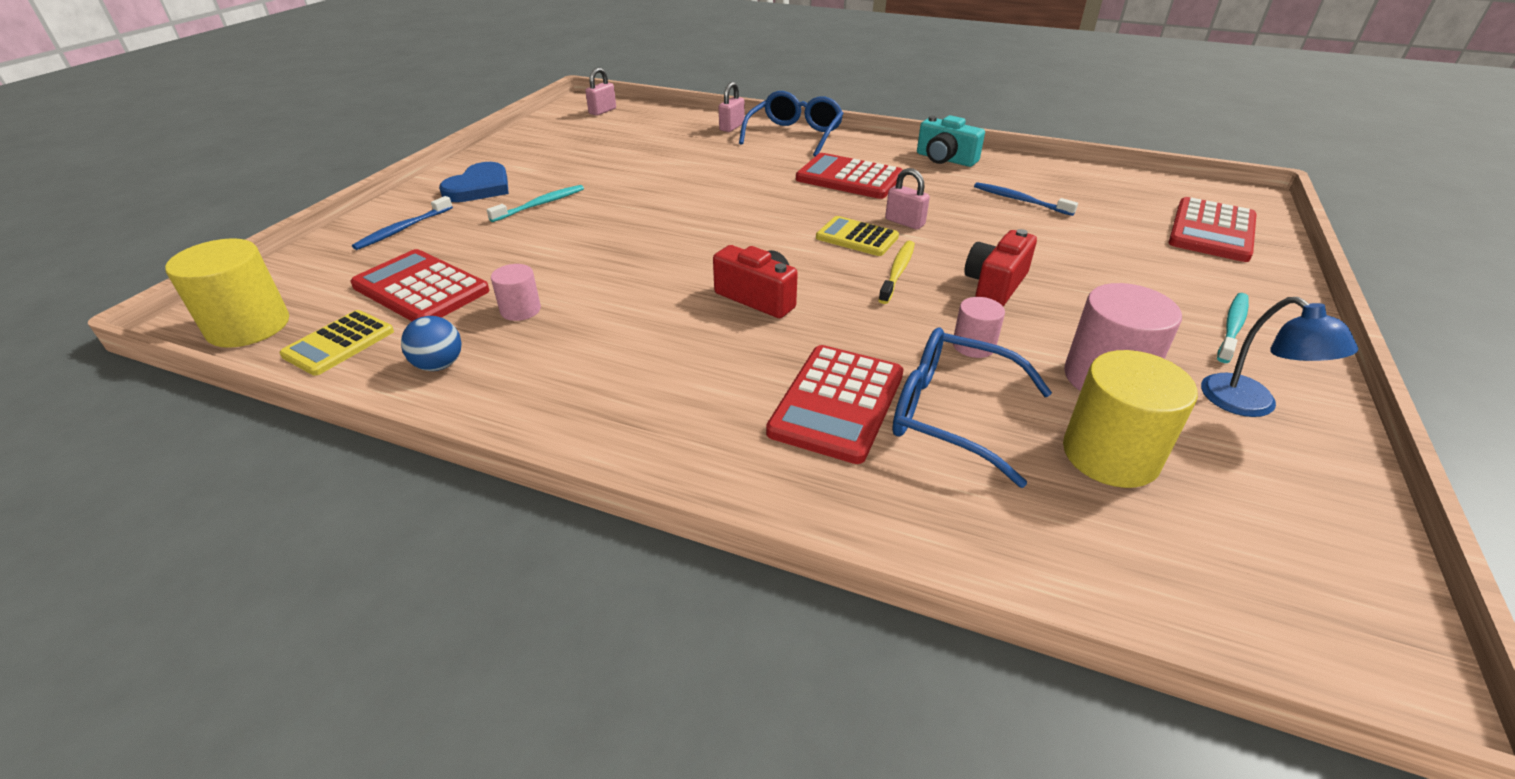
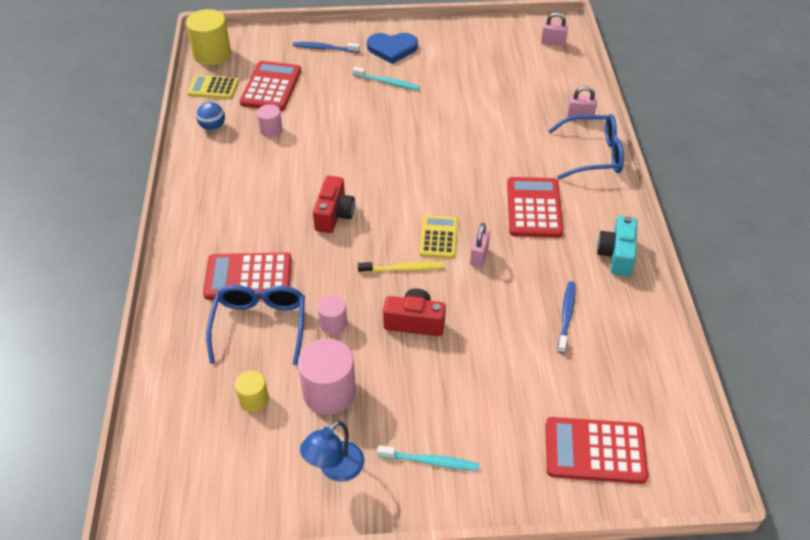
camera: 65 degrees right, 10 degrees up
(1110, 455) = (254, 399): yellow cylinder -> yellow cylinder, size x0.55

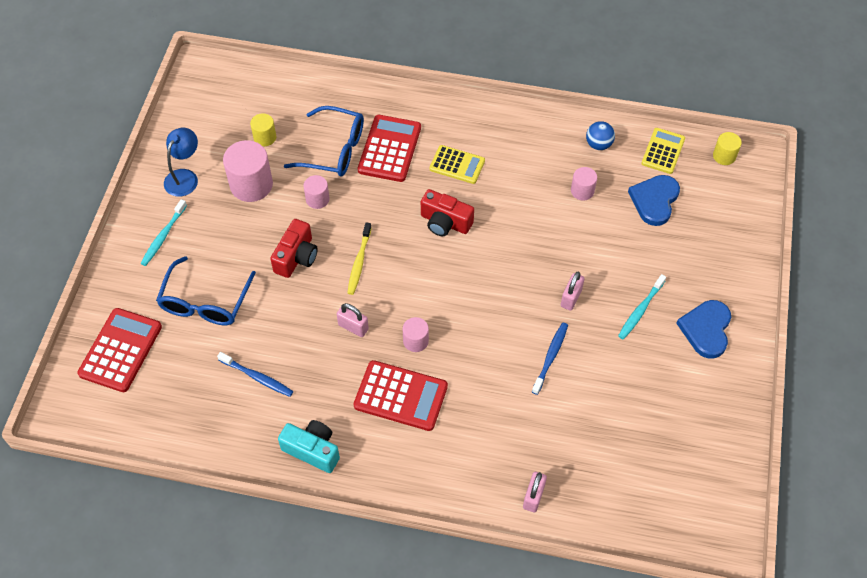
camera: 105 degrees right, 10 degrees up
(212, 54) = (724, 156): yellow cylinder -> yellow cylinder, size x0.55
(271, 87) = (654, 200): red calculator -> blue heart
(325, 48) = (718, 261): blue toothbrush -> blue toothbrush (550, 357)
(335, 469) = (184, 177): blue lamp -> blue lamp turned 60 degrees clockwise
(438, 237) = (388, 300): yellow calculator -> yellow calculator (457, 165)
(474, 209) = (415, 341): none -> pink cylinder
(553, 42) = (690, 520): pink padlock -> pink padlock (571, 298)
(592, 155) = (464, 485): blue glasses -> blue glasses (205, 301)

